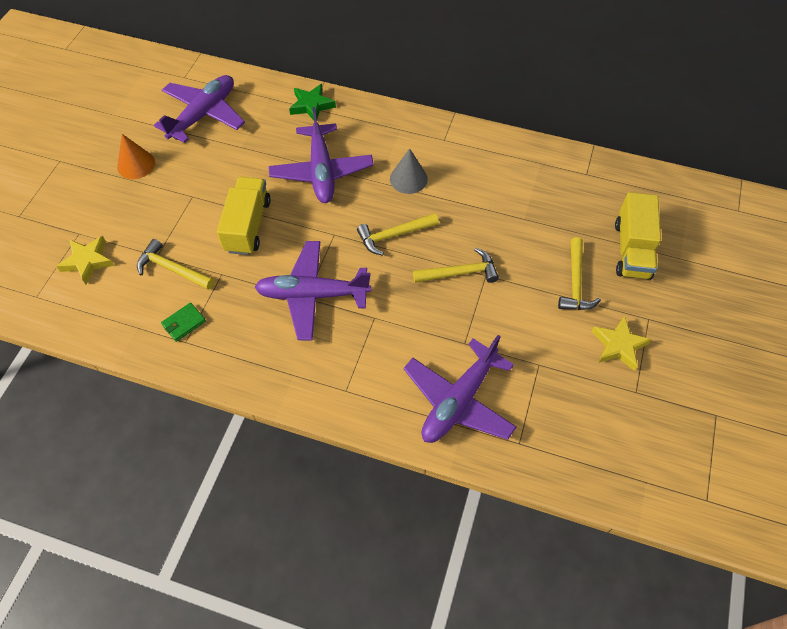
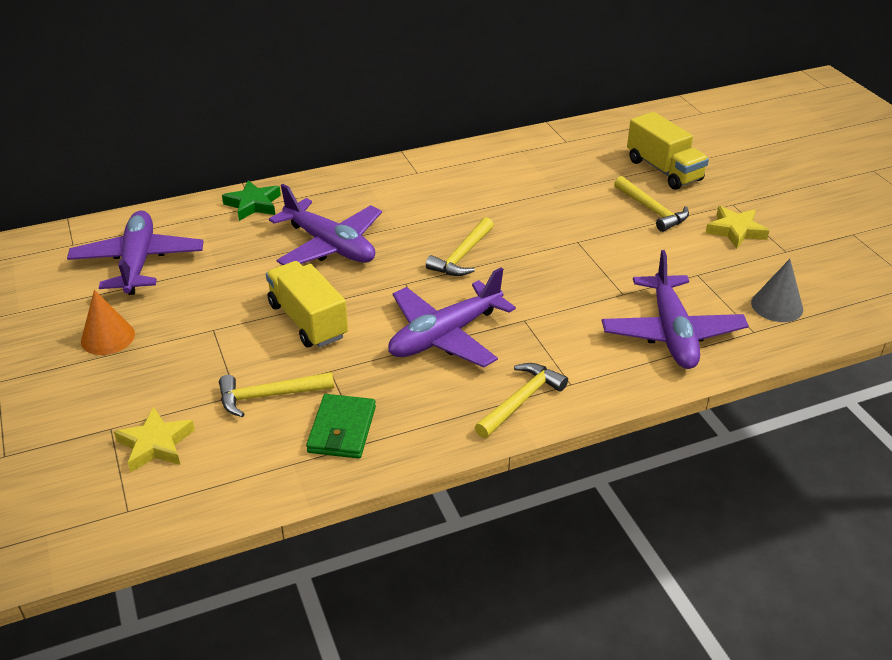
camera: 40 degrees left, 20 degrees down
(184, 323) = (342, 429): green wallet -> green wallet, size x1.52
(408, 179) = (421, 212): grey cone -> grey cone (777, 306)
(459, 273) = (554, 251): yellow hammer -> yellow hammer (520, 401)

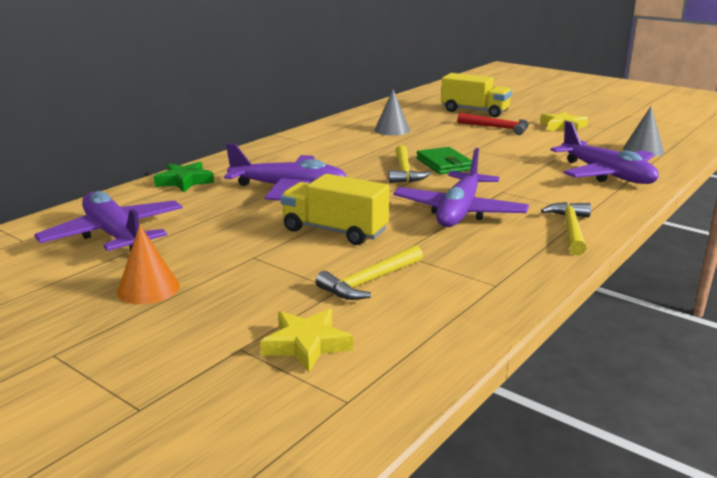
camera: 30 degrees left, 15 degrees down
(342, 429) = (465, 283): green wallet -> green wallet (444, 164)
(529, 179) = (392, 130): none -> grey cone
(651, 210) = (497, 128): yellow hammer -> red hammer

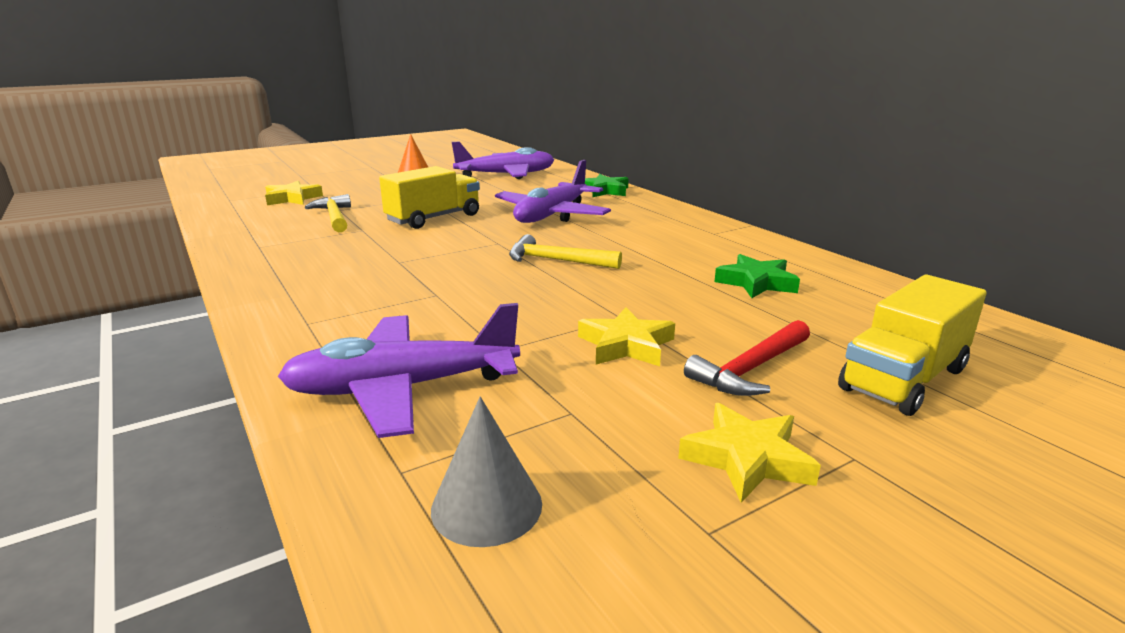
camera: 110 degrees right, 0 degrees up
(392, 130) = (756, 282): grey cone -> green star
(444, 164) = (567, 284): green wallet -> none
(459, 212) = (408, 262): purple plane -> none
(504, 146) = (626, 345): none -> yellow star
(570, 229) = (287, 299): yellow hammer -> none

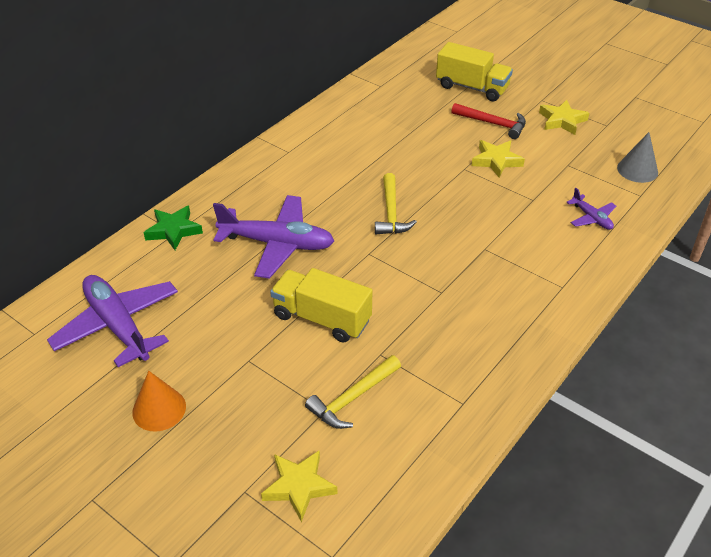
camera: 110 degrees left, 20 degrees up
(403, 388) = (591, 218): purple plane -> purple plane, size x0.48
(756, 282) = (381, 128): green star -> none

